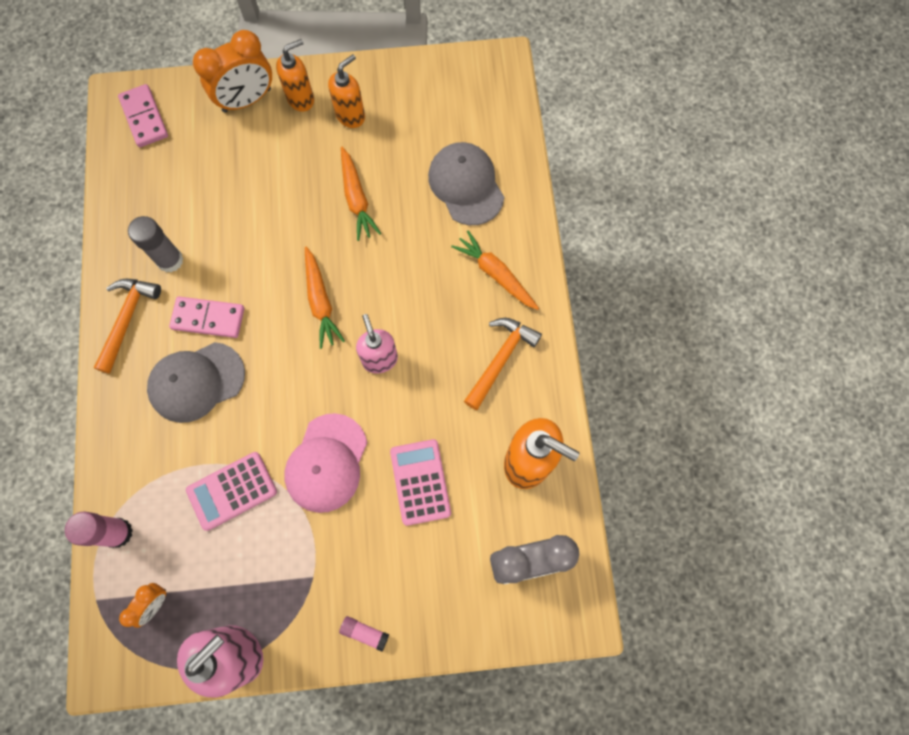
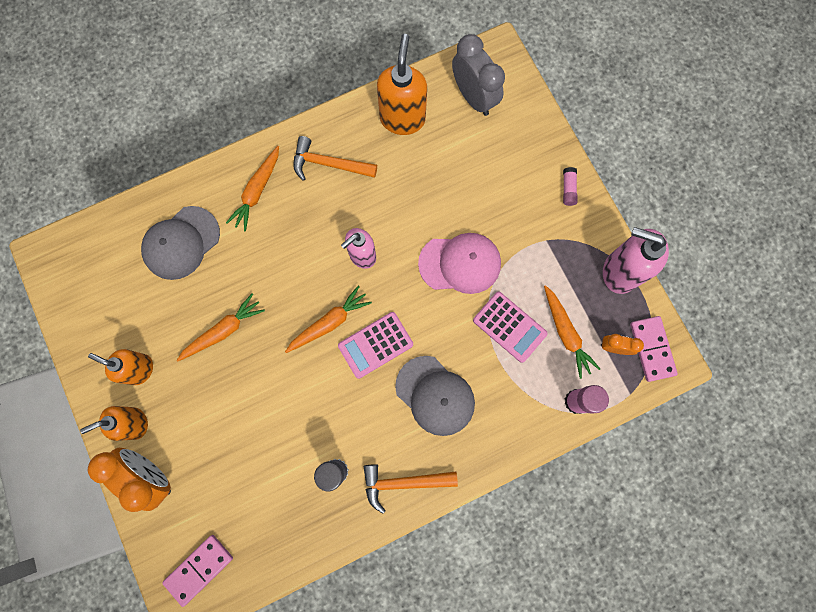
camera: 110 degrees left, 5 degrees up
(196, 553) = (566, 333): none -> orange carrot
(208, 318) = (377, 411): pink domino -> pink domino (652, 349)
(301, 99) = (135, 423): orange soap dispenser -> orange soap dispenser turned 60 degrees counterclockwise
(420, 482) = (447, 189): pink calculator -> pink calculator (375, 345)

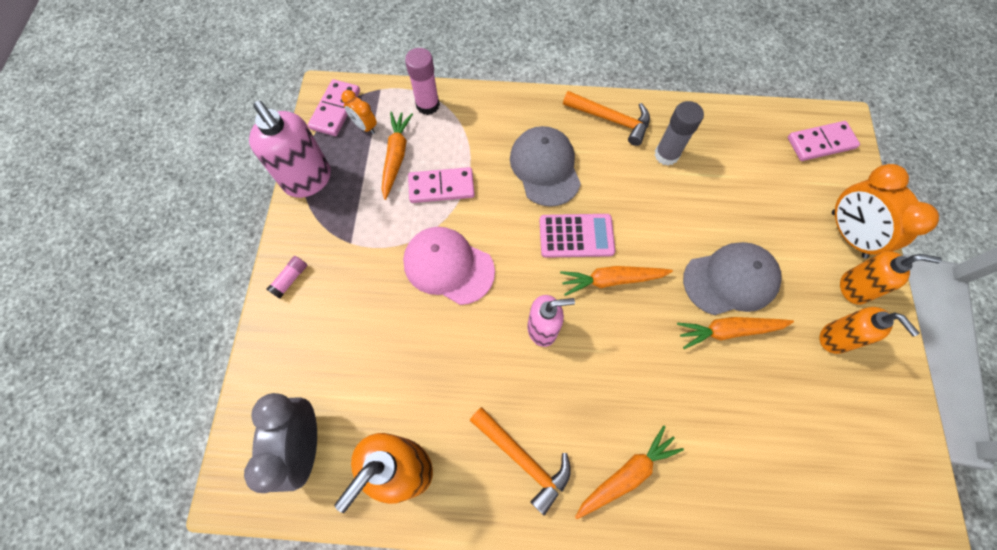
camera: 150 degrees left, 10 degrees down
(181, 243) = (745, 460): grey cap -> grey cap (730, 280)
(509, 327) = (441, 187): pink calculator -> pink domino

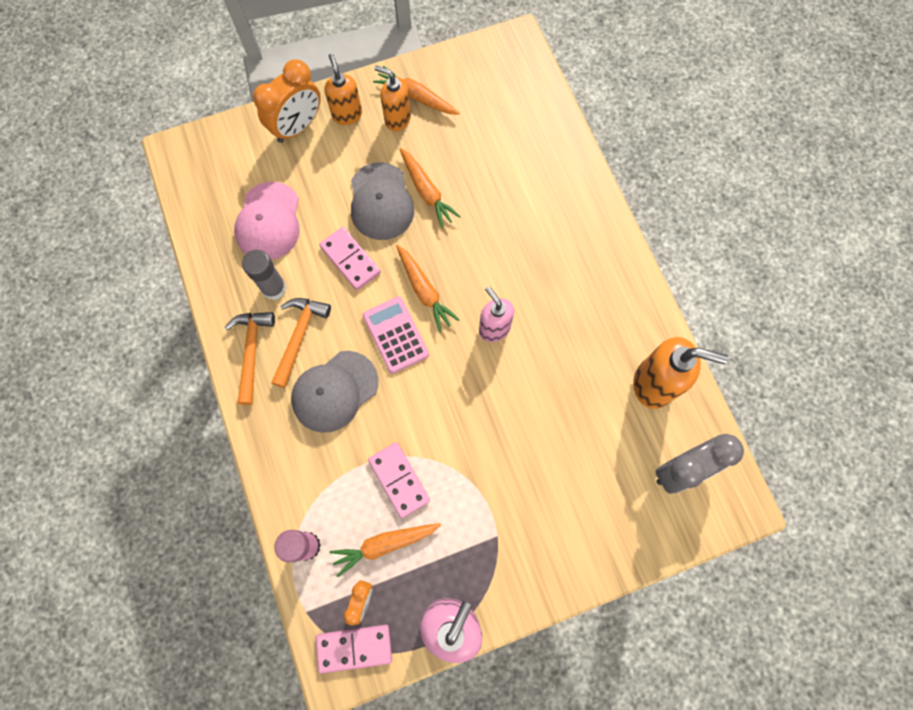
camera: 115 degrees left, 5 degrees up
(290, 279) = (559, 572): pink glue stick -> none
(448, 266) = (476, 432): pink cap -> pink cap (269, 221)
(523, 459) = (600, 301): orange hammer -> orange hammer (299, 336)
(626, 474) = (572, 228): orange carrot -> orange carrot (416, 97)
(730, 280) = (381, 202): grey cap -> grey cap turned 150 degrees counterclockwise
(821, 143) = (207, 165): pink domino -> pink domino (350, 259)
(835, 338) = (397, 119): orange soap dispenser -> orange soap dispenser turned 90 degrees counterclockwise

